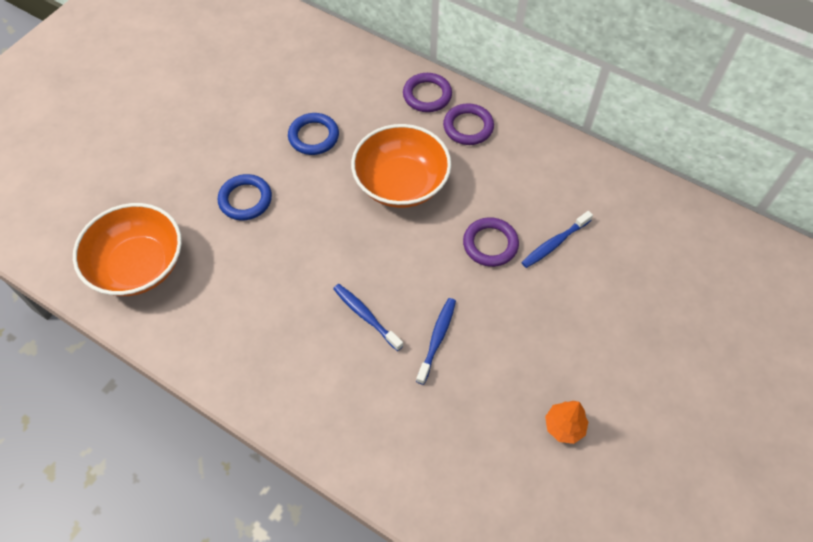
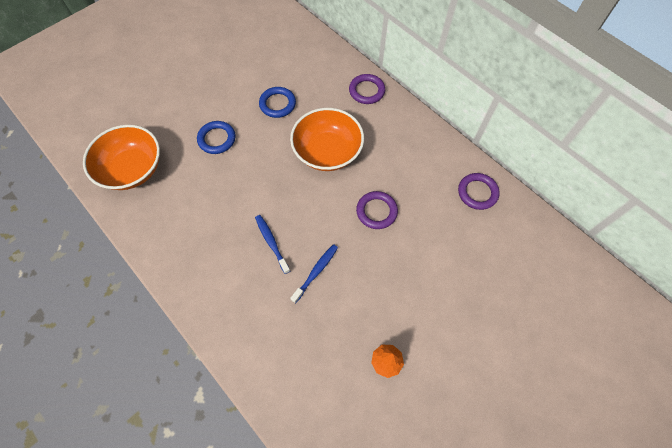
camera: 15 degrees right, 5 degrees up
(468, 127) = (388, 121): purple ring -> purple ring (477, 192)
(554, 243) = (423, 222): blue toothbrush -> none

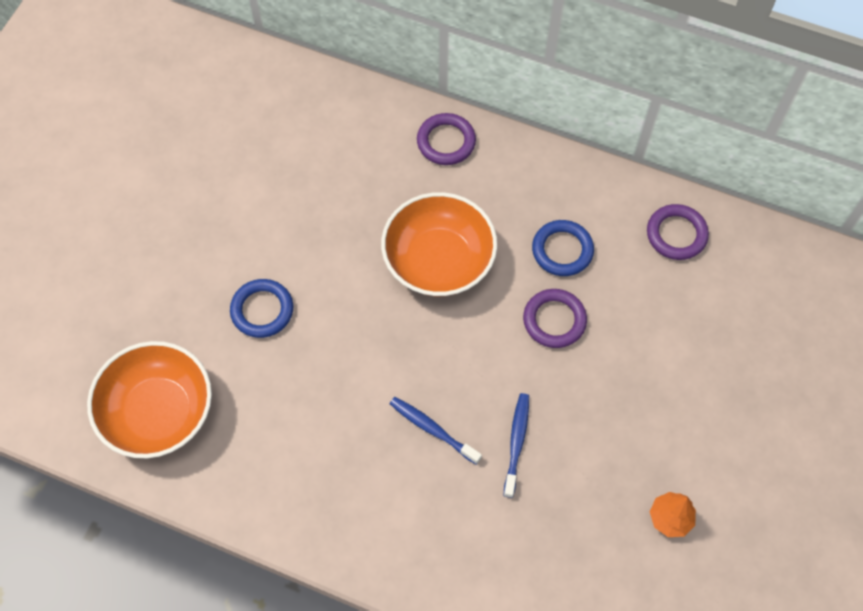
camera: 25 degrees left, 0 degrees up
(277, 104) = (323, 216): blue ring -> blue ring (562, 250)

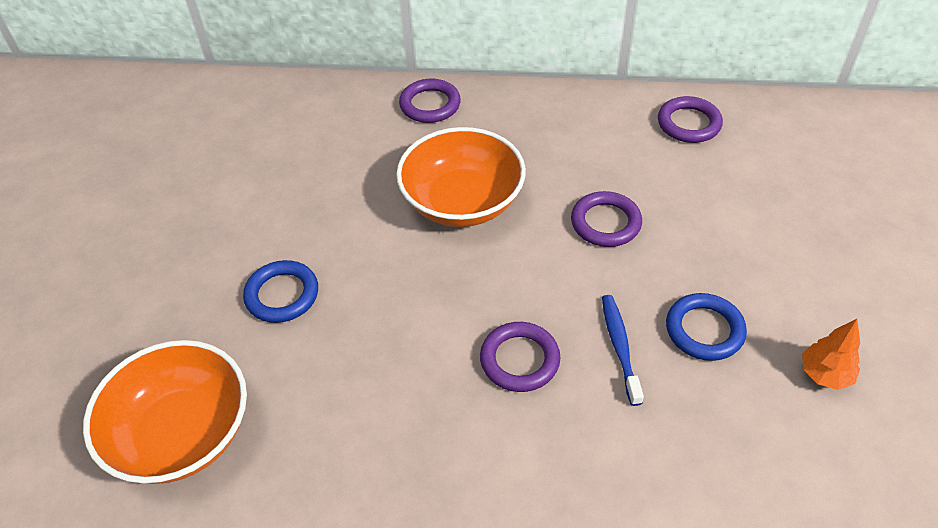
camera: 15 degrees left, 15 degrees down
(432, 429) = (519, 360): blue toothbrush -> purple ring
(562, 250) = (585, 162): blue ring -> blue ring (704, 330)

